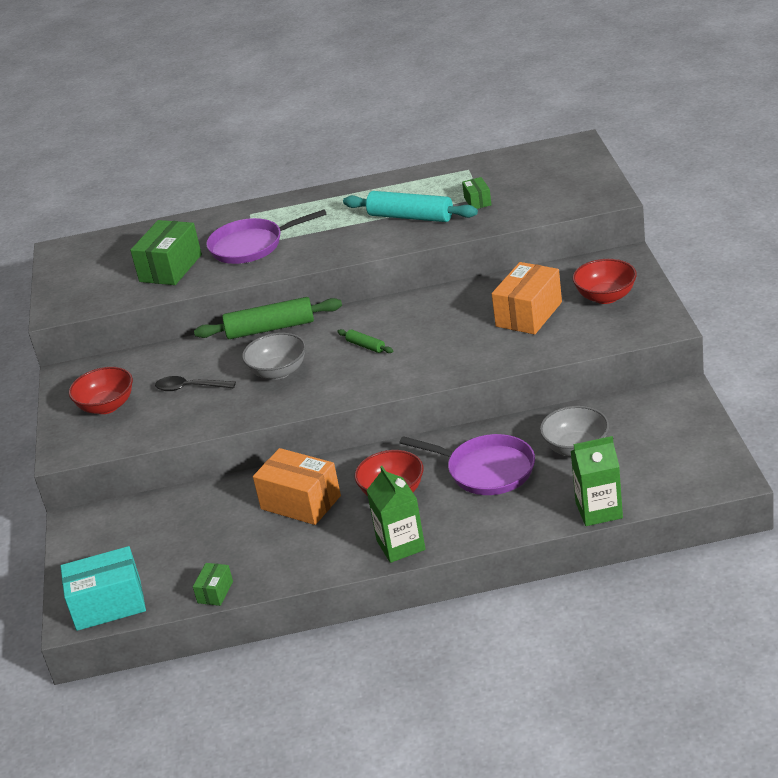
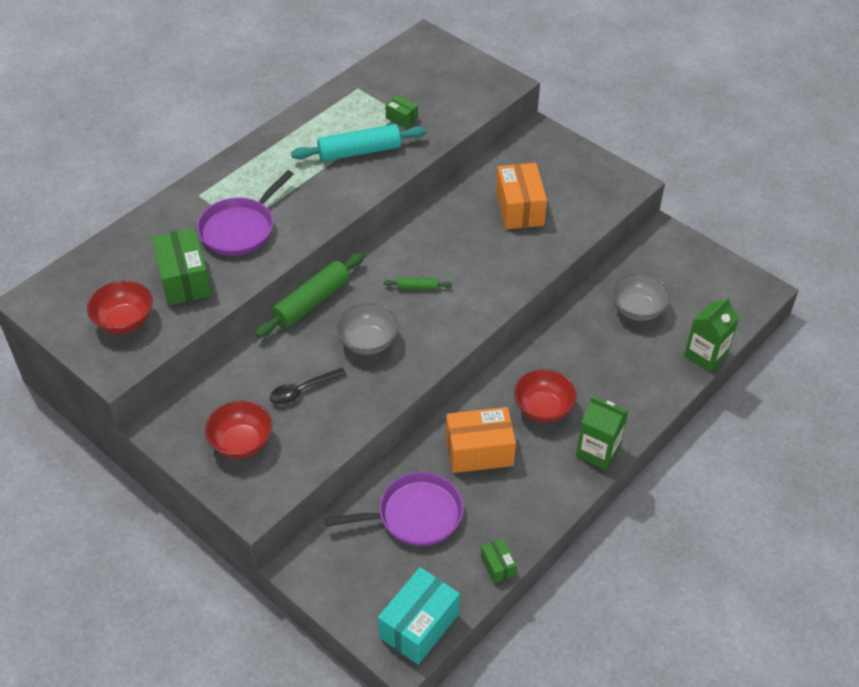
camera: 45 degrees left, 15 degrees up
(486, 470) = (593, 357): purple pan -> purple pan (415, 515)
(606, 297) = (561, 172): red bowl -> red bowl (124, 321)

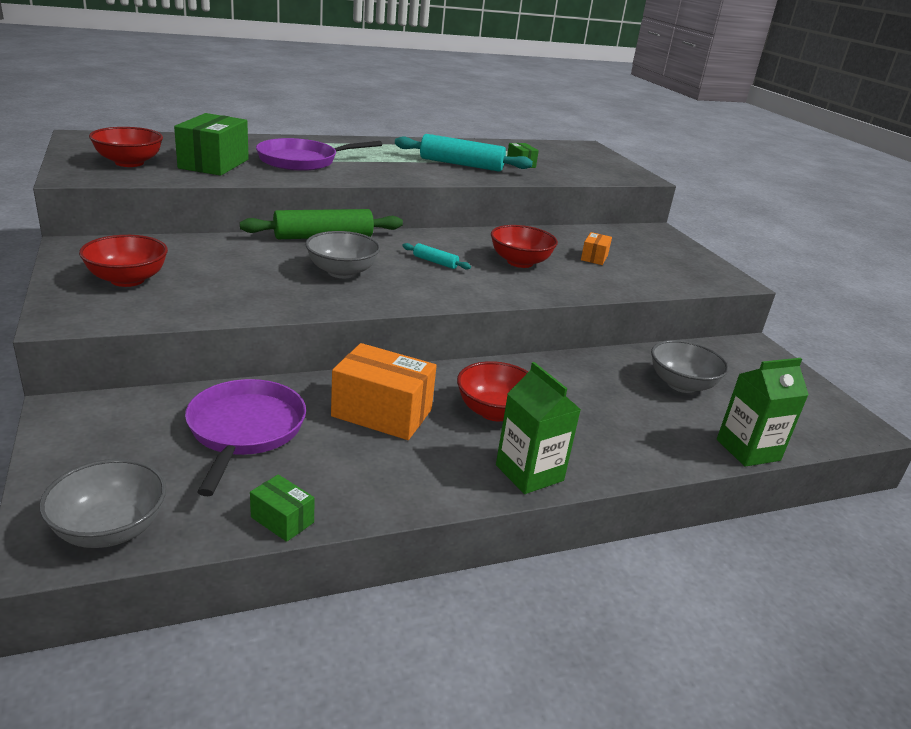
camera: 25 degrees right, 20 degrees down
(302, 391) = (235, 274): black spoon -> none
(415, 515) = (245, 430): purple pan -> purple pan turned 105 degrees counterclockwise
(417, 287) = (435, 262): green rolling pin -> turquoise rolling pin
(419, 625) = (110, 529): turquoise box -> grey bowl
(474, 249) = (520, 262): none -> red bowl
(498, 566) = (282, 520): green box -> green box turned 60 degrees counterclockwise
(519, 208) = (594, 257): orange box -> orange box, size x0.50

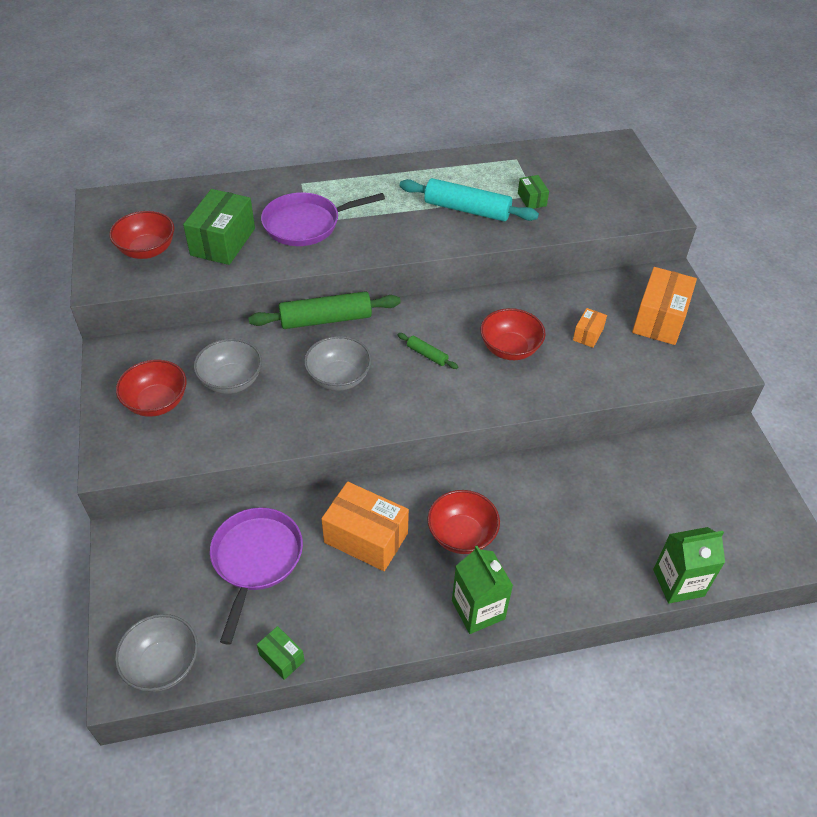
camera: 10 degrees right, 20 degrees up
(435, 262) = (427, 355): turquoise rolling pin -> green rolling pin
(658, 252) = (659, 319): none -> orange box
(681, 384) = (642, 495): grey bowl -> grey bowl (231, 381)

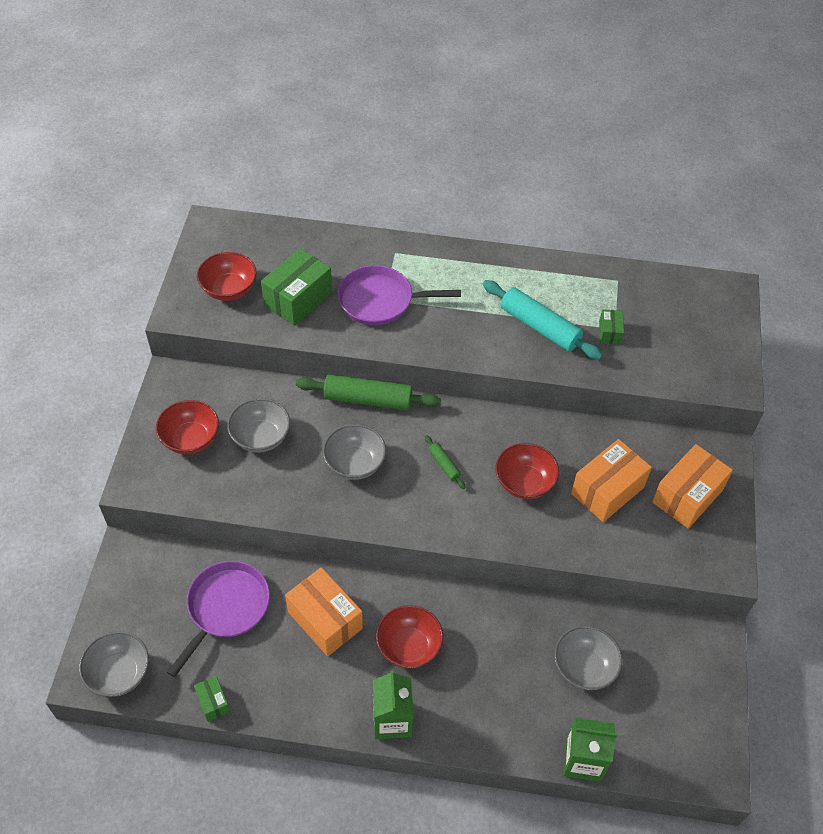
camera: 20 degrees right, 5 degrees up
(588, 334) = (607, 490): orange box -> orange box, size x2.01
(635, 499) = (584, 667): none -> grey bowl

